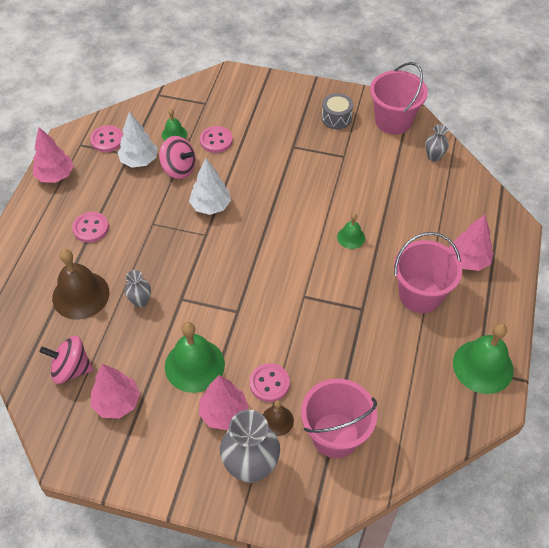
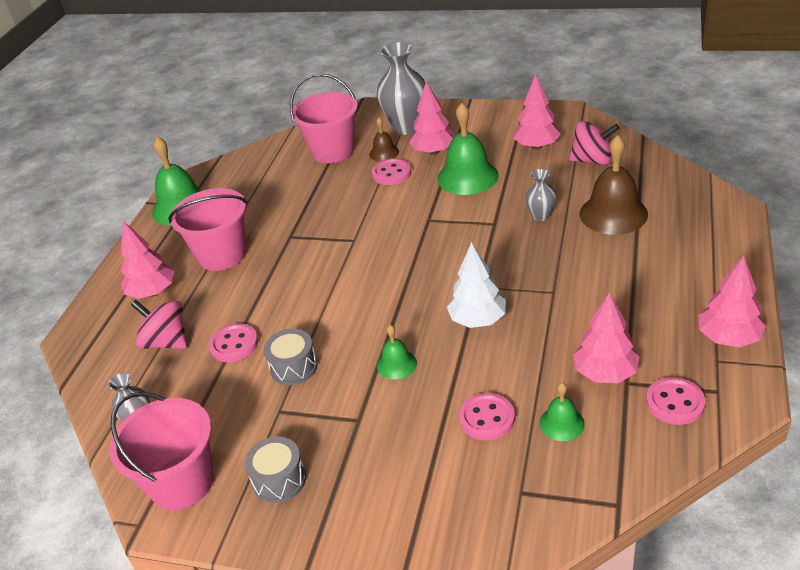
camera: 175 degrees left, 15 degrees down
(91, 228) = (636, 278): pink button -> pink button (234, 344)
(139, 161) = (605, 373): white tree -> pink tree
(179, 169) = (537, 366): pink spinning top -> pink spinning top (166, 342)
(339, 184) = (293, 367): none -> grey drum
(351, 237) = (289, 302): green bell -> green bell (396, 364)

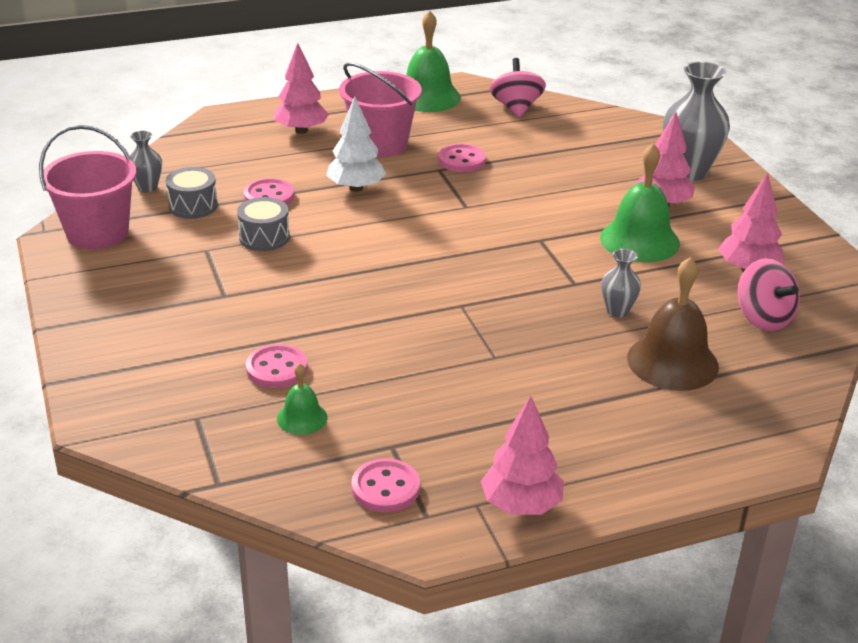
camera: 50 degrees right, 5 degrees down
(166, 342) = (246, 162): pink spinning top -> pink spinning top (516, 108)
(279, 480) = (129, 279): grey drum -> grey drum (193, 206)
(332, 151) = (597, 143): pink bucket -> none
(384, 153) = (626, 174): brown bell -> none
(391, 173) = (596, 191): pink button -> pink button (461, 160)
(396, 364) = (310, 292): green bell -> none
(478, 320) = (409, 321): white tree -> white tree (356, 188)
(605, 373) = (394, 427): pink tree -> none

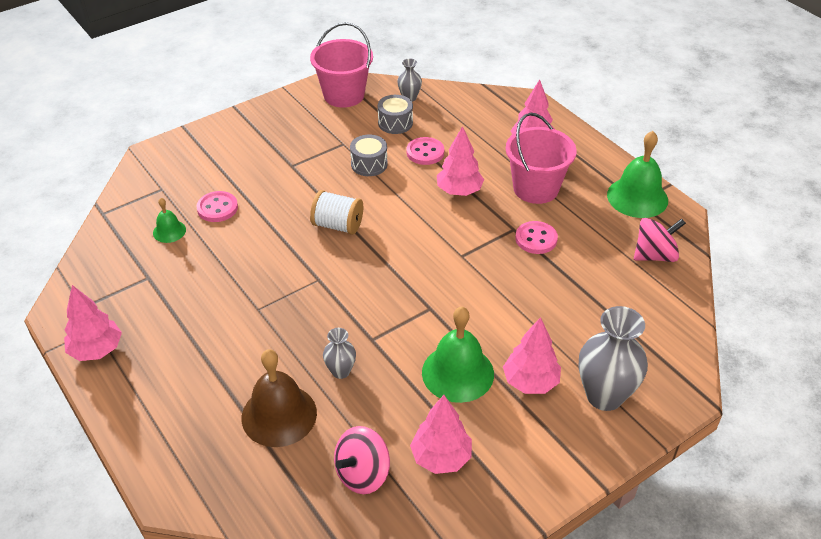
camera: 75 degrees right, 10 degrees up
(356, 188) = (459, 191): white tree -> pink tree
(370, 277) = (338, 225): none -> white spool
(385, 488) = (106, 283): pink button -> none

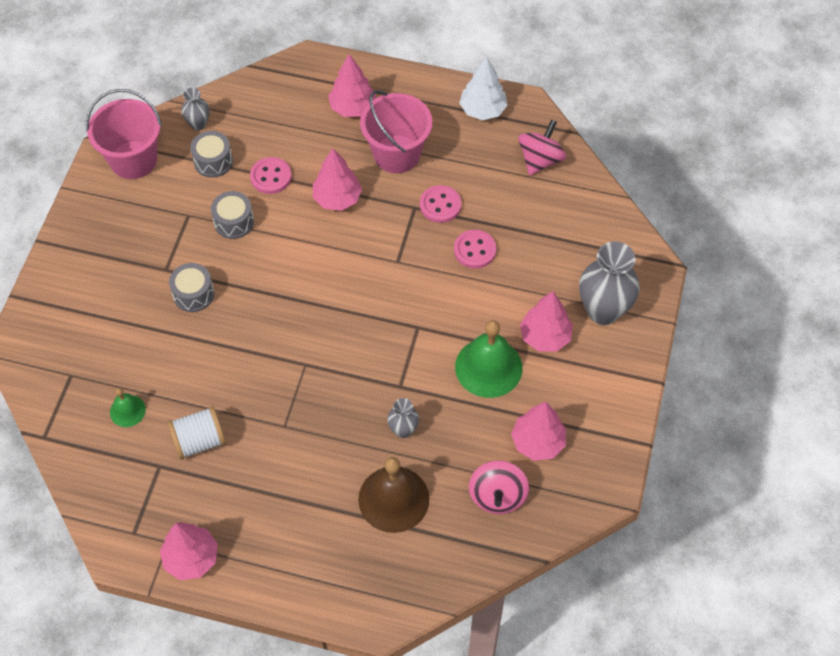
camera: 40 degrees left, 15 degrees up
(217, 208) = (145, 358): pink button -> pink button (474, 250)
(292, 190) = (193, 294): none -> grey drum
(338, 225) = (269, 302): white spool -> white spool (199, 441)
(637, 197) = (482, 110): green bell -> white tree

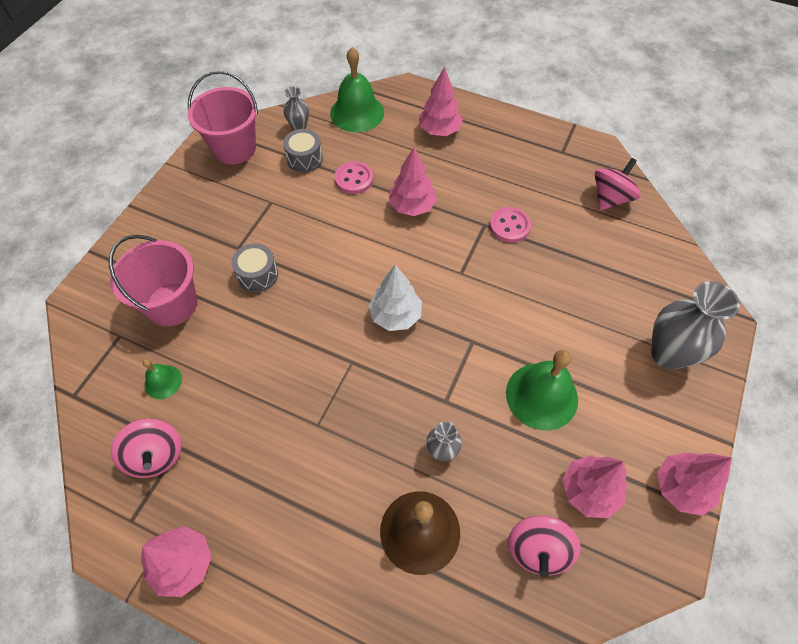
camera: 10 degrees right, 0 degrees up
(140, 476) = (156, 455): none -> pink spinning top
(199, 441) = (226, 426): white spool -> none
(234, 222) = (311, 214): grey drum -> none
(259, 98) = (357, 112): none -> green bell
(397, 154) = (474, 175): pink bucket -> pink bucket (172, 304)
(474, 250) = (539, 273): pink button -> none
(482, 110) = (559, 148): white tree -> white tree (395, 316)
(545, 336) = (604, 372): pink tree -> pink tree (681, 488)

